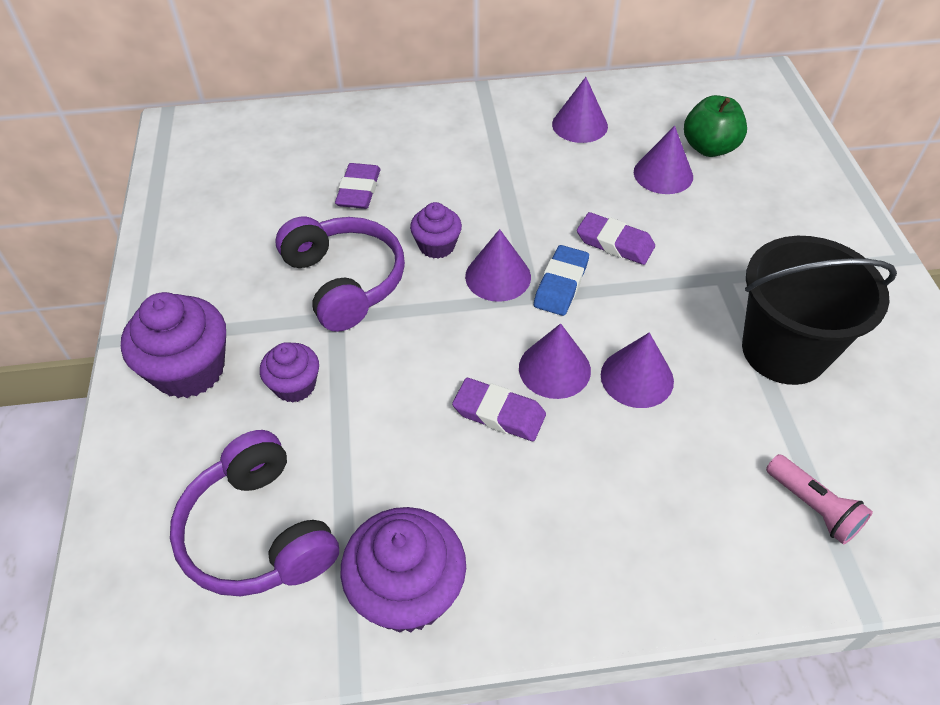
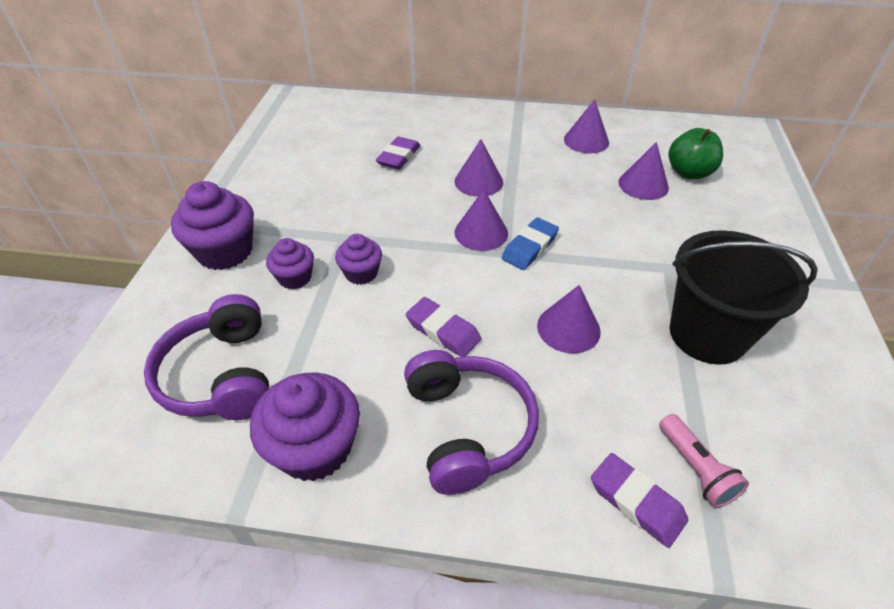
camera: 15 degrees right, 5 degrees down
(345, 281) = (362, 215): purple headphones -> purple headphones (467, 428)
(437, 246) = (442, 203): purple cupcake -> purple cupcake (361, 273)
(554, 369) = (501, 307): purple cone -> purple cone (478, 181)
(615, 243) = (585, 226): purple eraser -> purple eraser (636, 502)

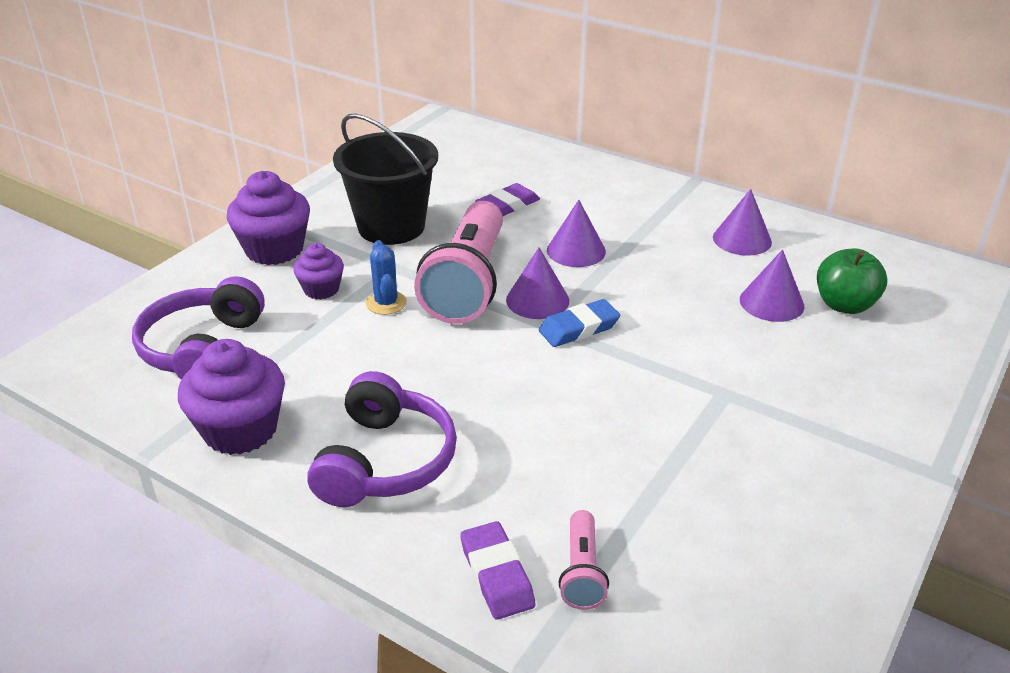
camera: 25 degrees right, 10 degrees down
(361, 273) = (386, 303): purple cupcake -> blue cactus
(416, 234) = (468, 283): none -> pink flashlight
(443, 331) = (426, 375): purple eraser -> none
(568, 328) = (556, 413): purple cone -> none
(707, 334) = (709, 467): black bucket -> black bucket (391, 227)

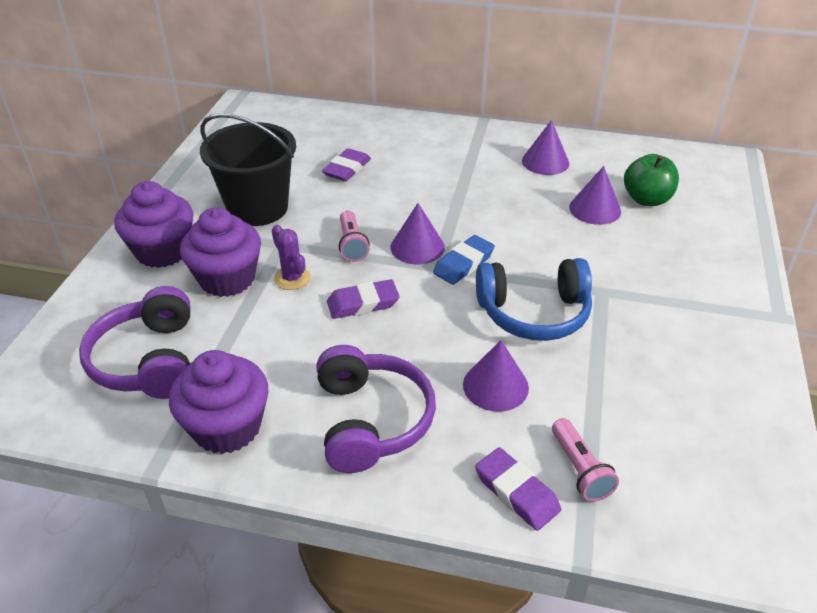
camera: 20 degrees left, 5 degrees up
(321, 289) = (227, 279): purple cupcake -> purple cupcake, size x1.73
(386, 303) = (292, 278): blue cactus -> purple cactus
(445, 344) = (363, 303): none -> purple eraser
(468, 283) = (352, 244): pink flashlight -> pink flashlight, size x0.45
(576, 250) = (424, 197): purple cone -> purple cone (495, 386)
(628, 397) = (534, 313): none -> blue headphones

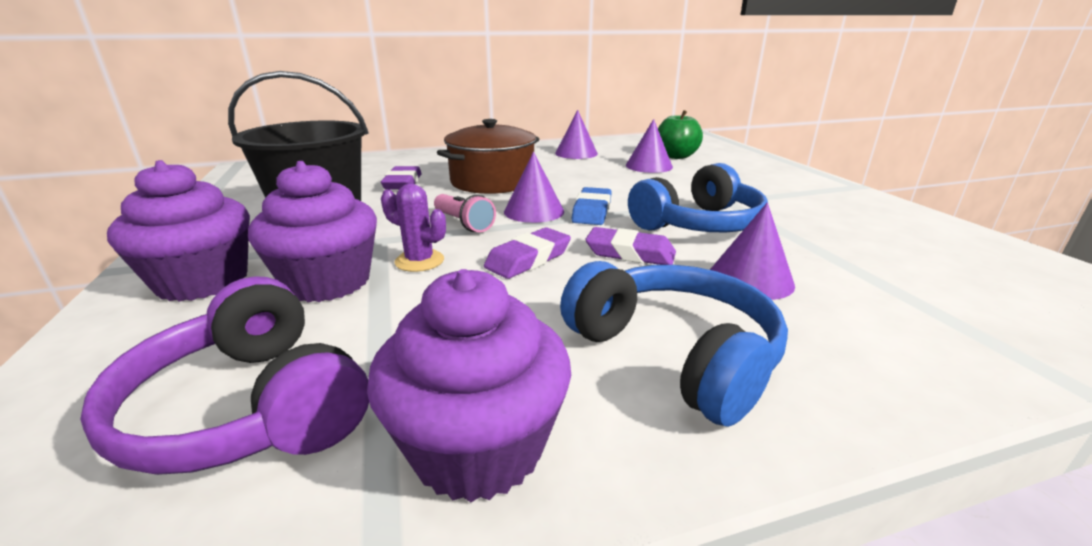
camera: 30 degrees left, 15 degrees down
(371, 420) = (674, 354): purple headphones -> blue headphones
(421, 190) = (492, 181): none -> brown pot
(516, 492) = (924, 358): purple eraser -> purple eraser (630, 253)
(579, 469) = (931, 314): pink flashlight -> none

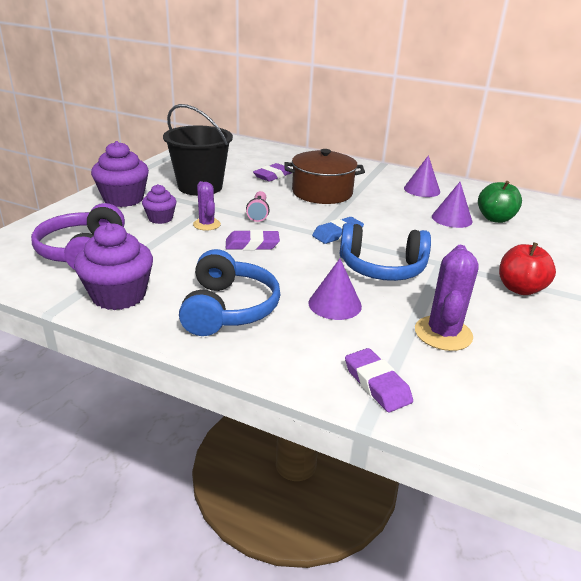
camera: 40 degrees right, 5 degrees up
(328, 282) = (160, 218): purple cupcake -> purple cupcake, size x0.58
(534, 211) = (306, 221): purple cone -> none
(630, 253) = (305, 264): purple eraser -> purple eraser (377, 384)
(814, 196) = (520, 289): none -> red apple
(876, 256) = (443, 333): none -> purple cactus

